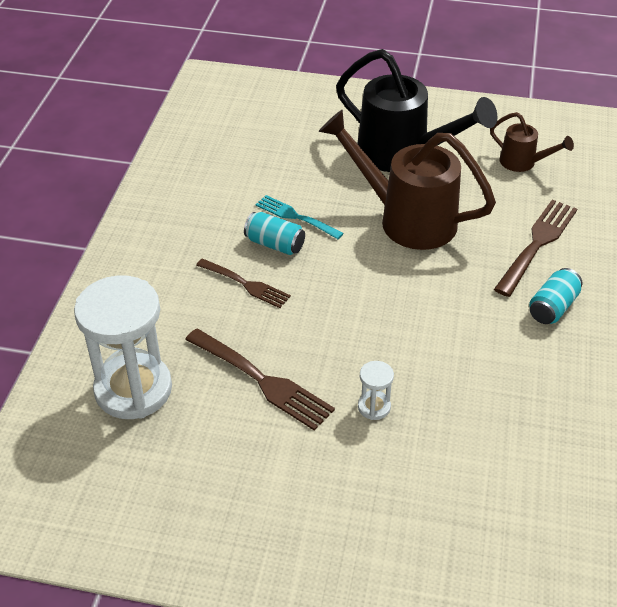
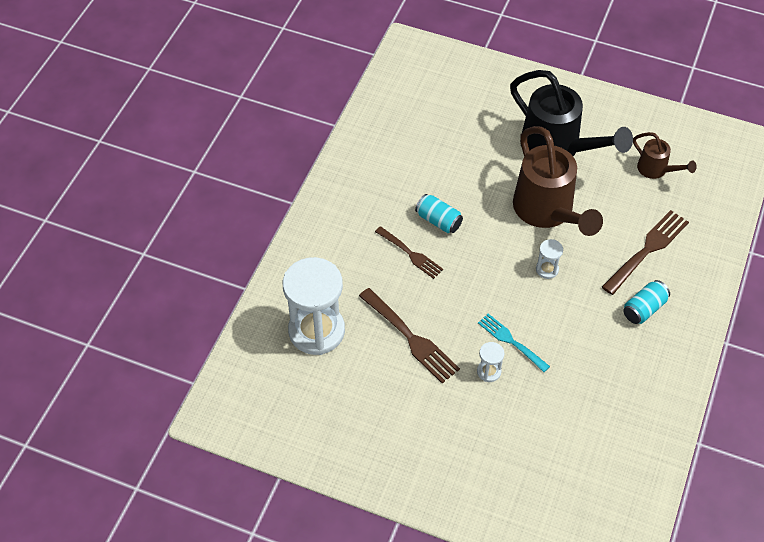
camera: 10 degrees right, 10 degrees up
(296, 217) = (459, 197): turquoise fork -> turquoise fork (511, 341)
(406, 219) = (547, 212): brown watering can -> brown watering can turned 150 degrees counterclockwise
(421, 280) = (547, 269): none -> white hourglass

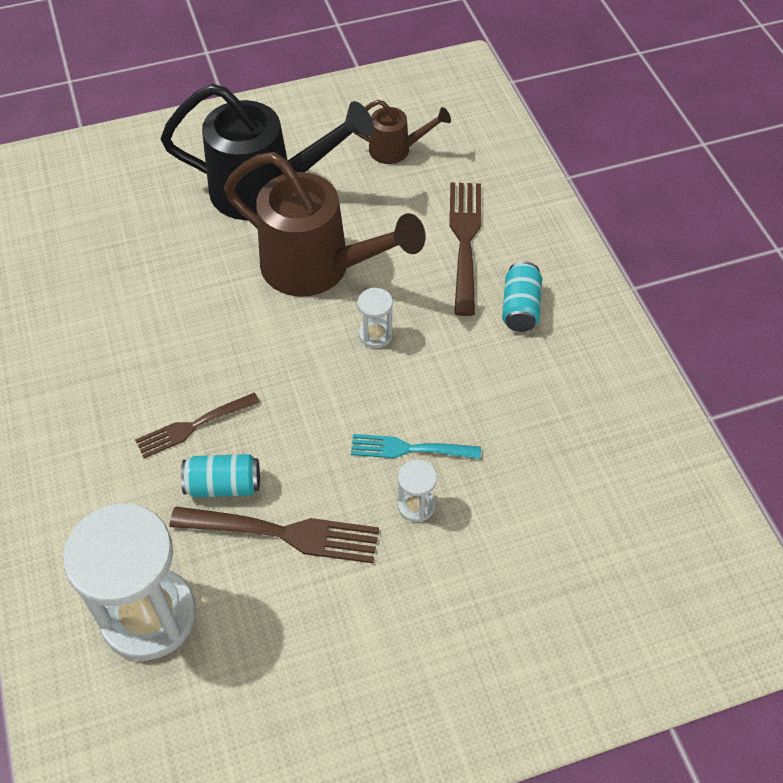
camera: 40 degrees left, 0 degrees up
(410, 254) = (193, 426): brown fork -> brown fork turned 150 degrees clockwise
(438, 221) = (194, 362): turquoise can -> turquoise can (223, 485)

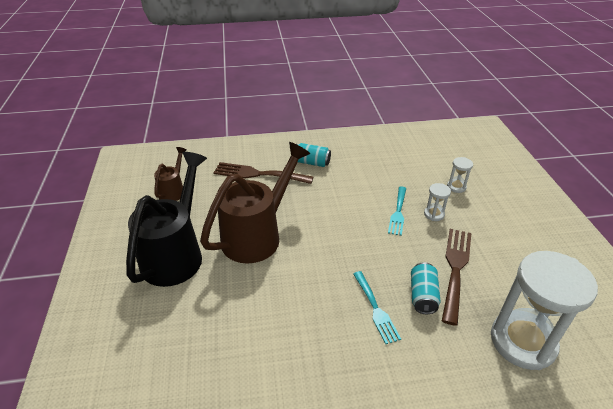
camera: 80 degrees left, 15 degrees down
(193, 426) = (375, 309): brown fork -> turquoise fork
(375, 335) = (317, 216): white hourglass -> white hourglass (456, 187)

